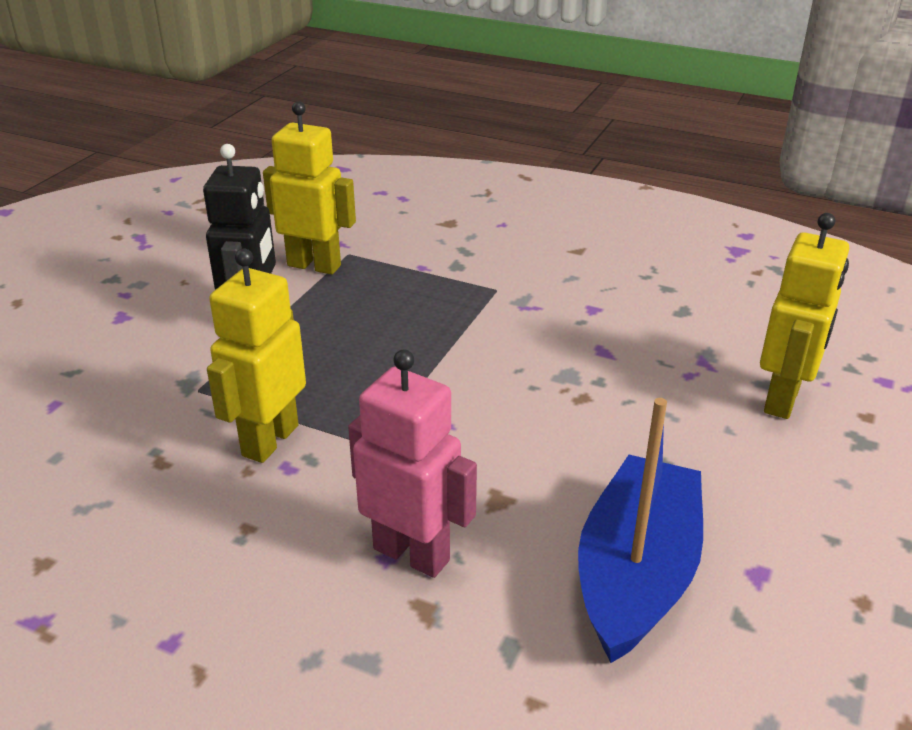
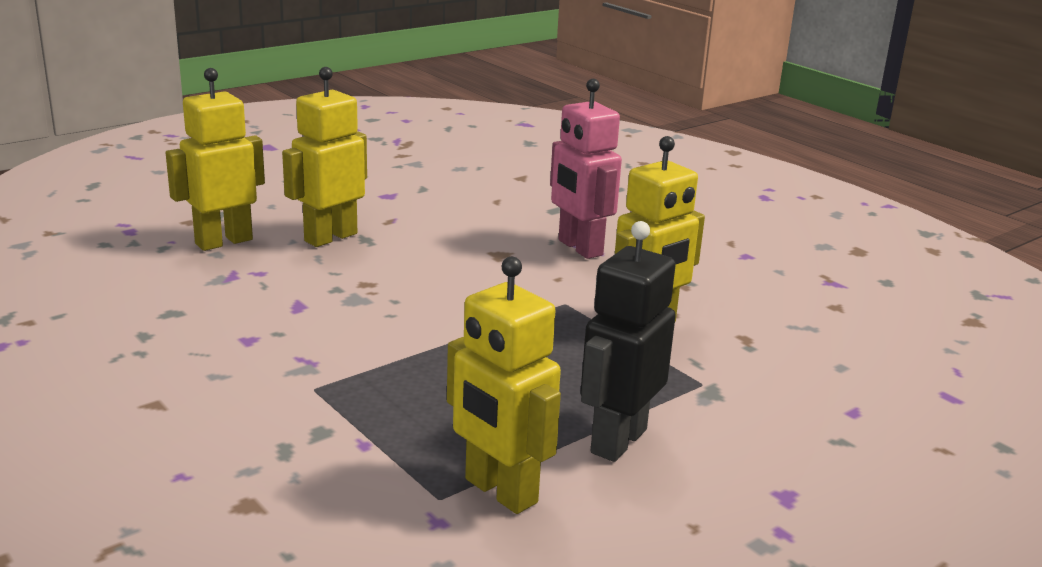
camera: 155 degrees left, 10 degrees down
(636, 574) = (455, 210): blue boat -> none
(701, 449) = (330, 237): none -> yellow robot

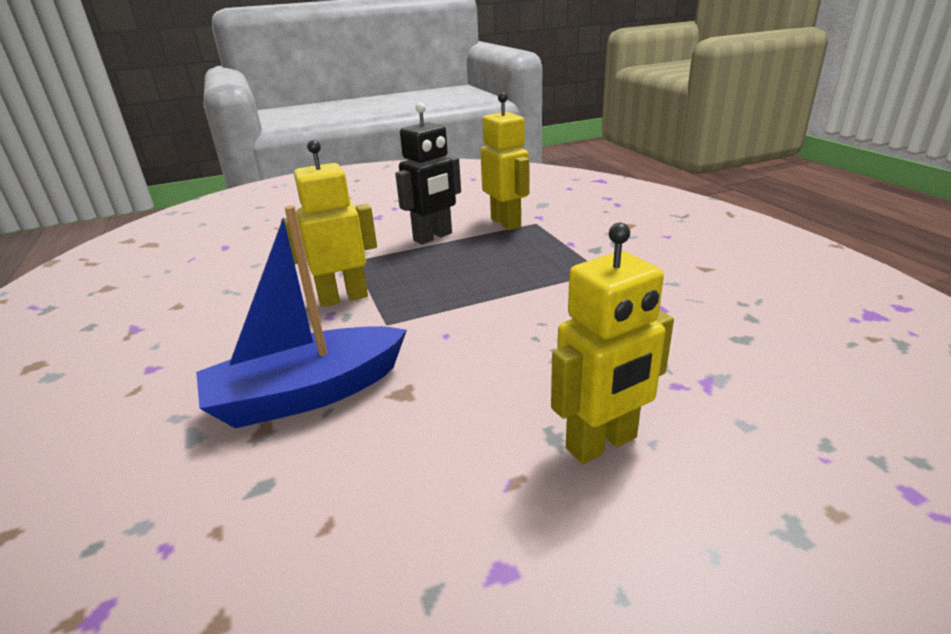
camera: 160 degrees left, 5 degrees up
(223, 241) = (747, 447): yellow robot -> none
(579, 248) = (307, 394): pink robot -> blue boat

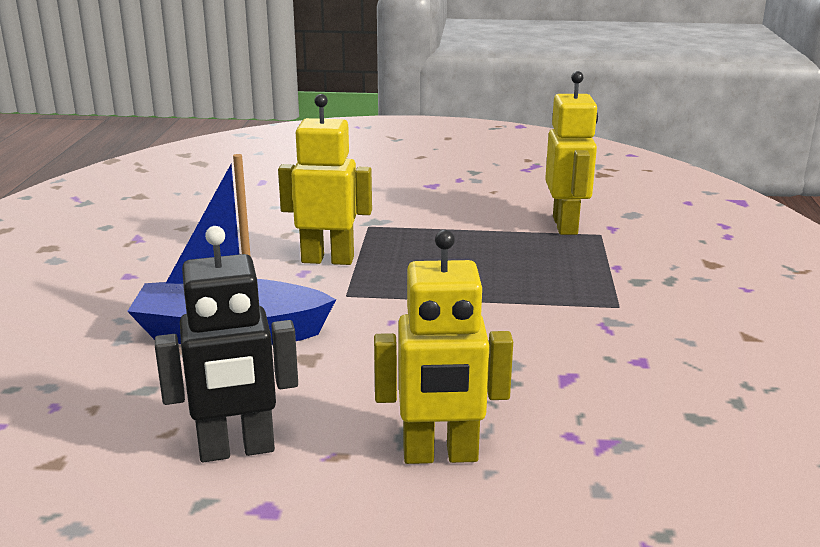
camera: 25 degrees right, 5 degrees down
(433, 237) = (470, 221): black robot -> black robot (237, 450)

